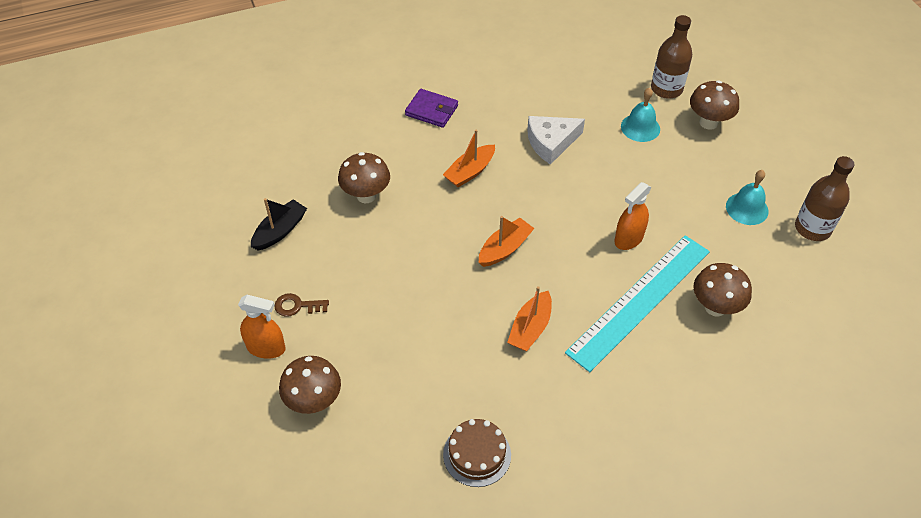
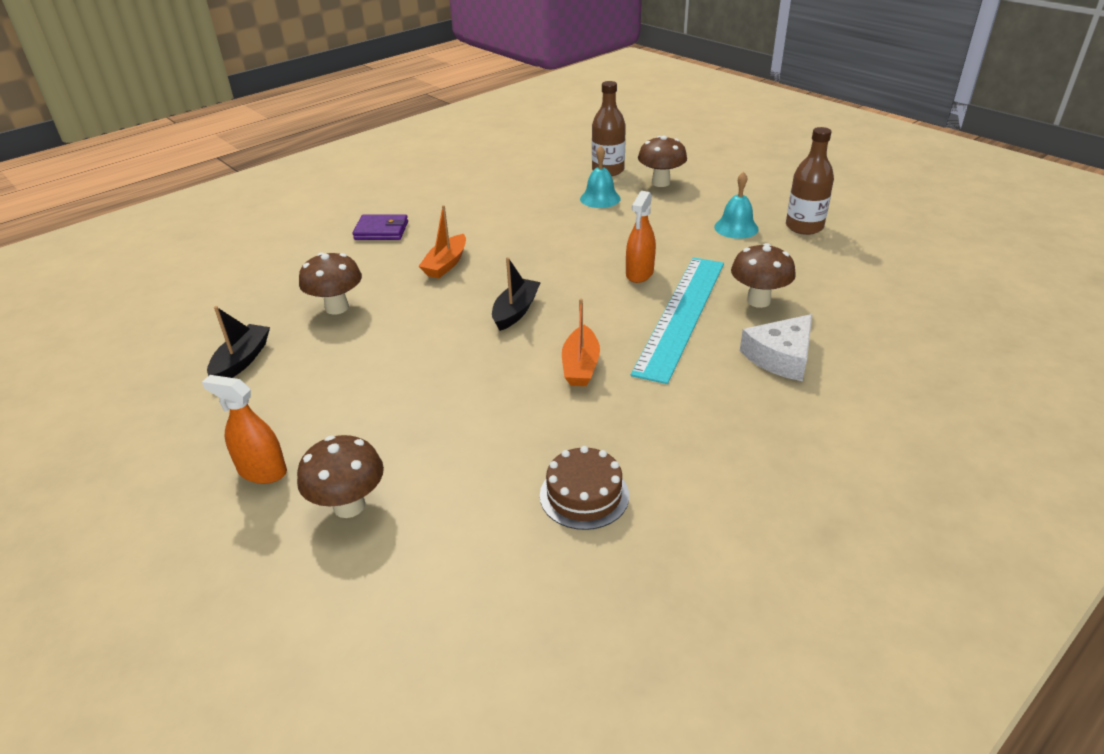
camera: 20 degrees left, 15 degrees down
(266, 348) = (262, 471): orange spray bottle -> orange spray bottle turned 150 degrees counterclockwise
(297, 306) = (290, 421): brown key -> none
(505, 248) = (515, 311): orange boat -> black boat
(551, 142) = (519, 226): white cheese -> white cheese (780, 357)

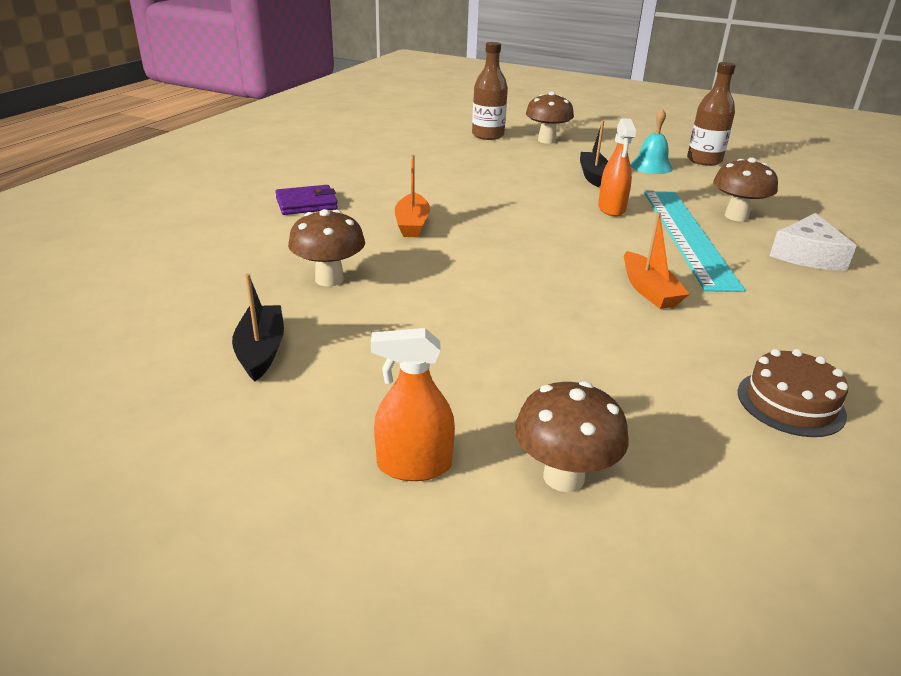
camera: 25 degrees left, 5 degrees down
(515, 311) = (531, 254): black boat -> black boat (593, 175)
(600, 198) = (506, 156): turquoise bell -> none

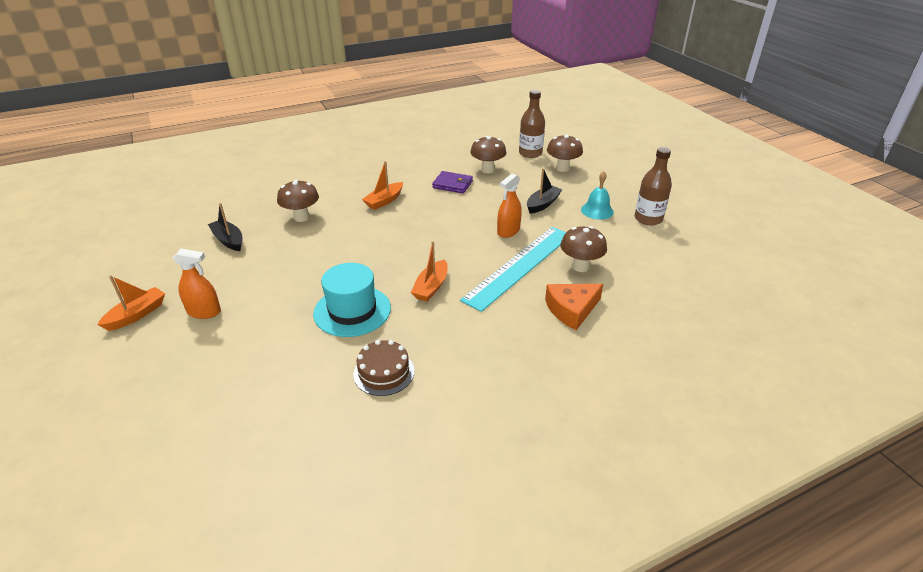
camera: 40 degrees right, 5 degrees up
(261, 351) = (228, 240): black boat -> black boat turned 75 degrees counterclockwise
(291, 539) = (136, 315): none -> orange boat
(306, 204) = (356, 171): purple wallet -> purple wallet (452, 184)
(414, 466) = (204, 312): orange spray bottle -> orange spray bottle turned 150 degrees clockwise
(563, 477) = (241, 345): brown mushroom -> brown mushroom (487, 170)
(618, 356) = (352, 311): none -> turquoise hat
(807, 255) = (571, 309): white cheese -> orange cheese

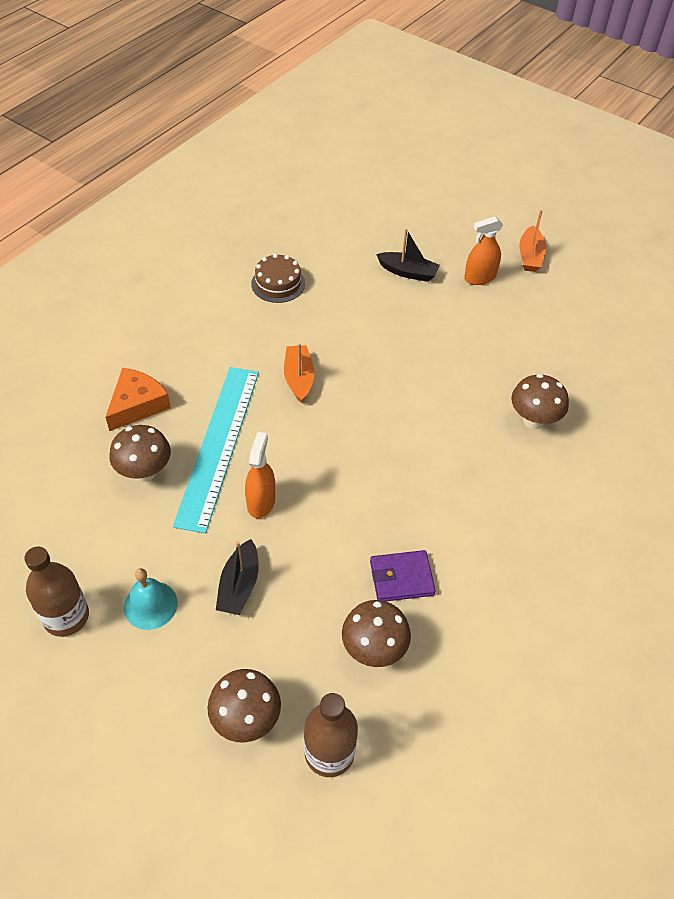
camera: 150 degrees right, 15 degrees up
(228, 240) = (566, 356): black boat -> black boat (408, 272)
(352, 311) = (353, 325): turquoise hat -> none
(384, 201) = (465, 495): orange boat -> none

